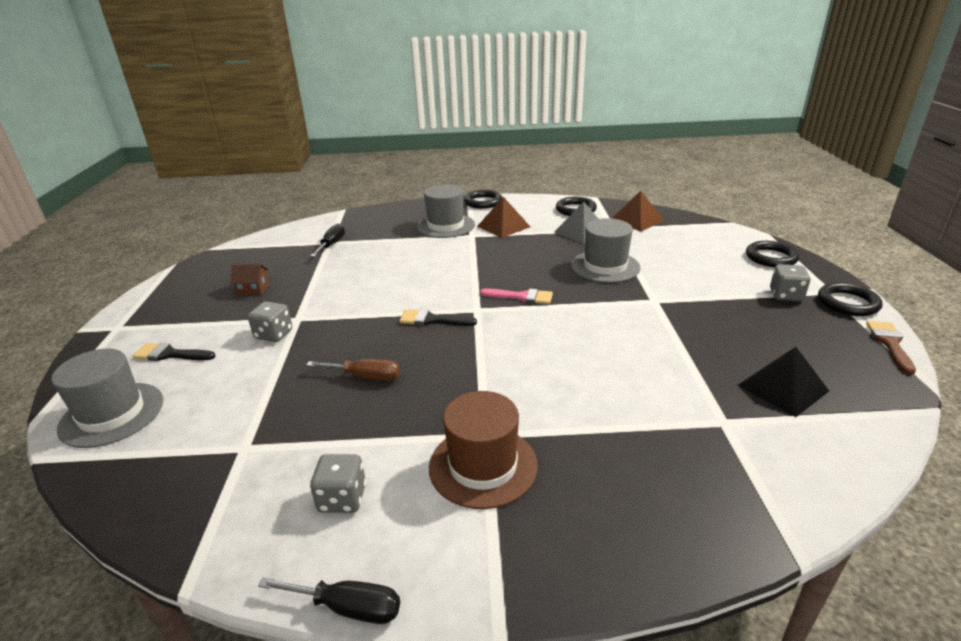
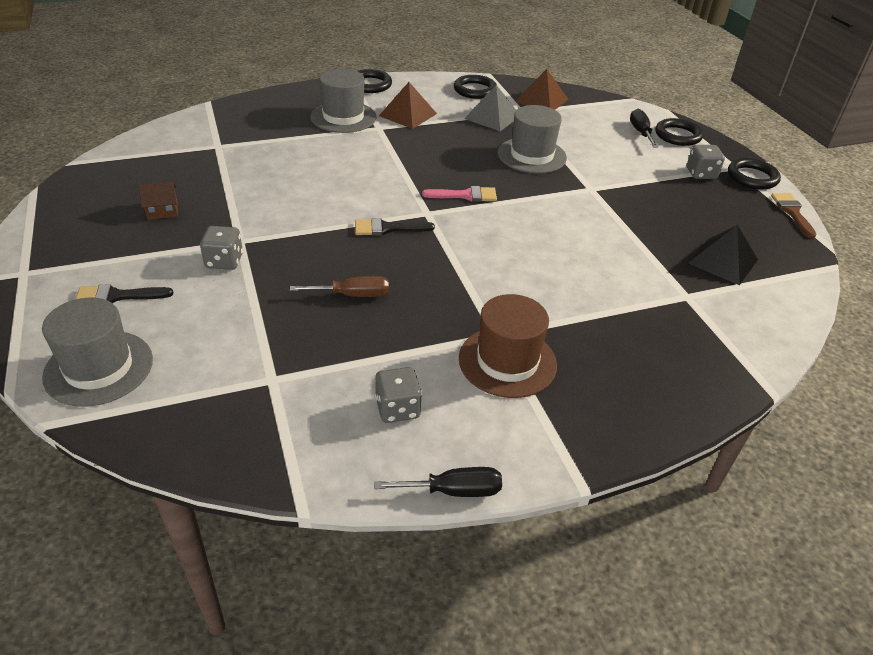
camera: 20 degrees left, 10 degrees up
(332, 244) = (223, 148): black screwdriver -> black screwdriver (640, 132)

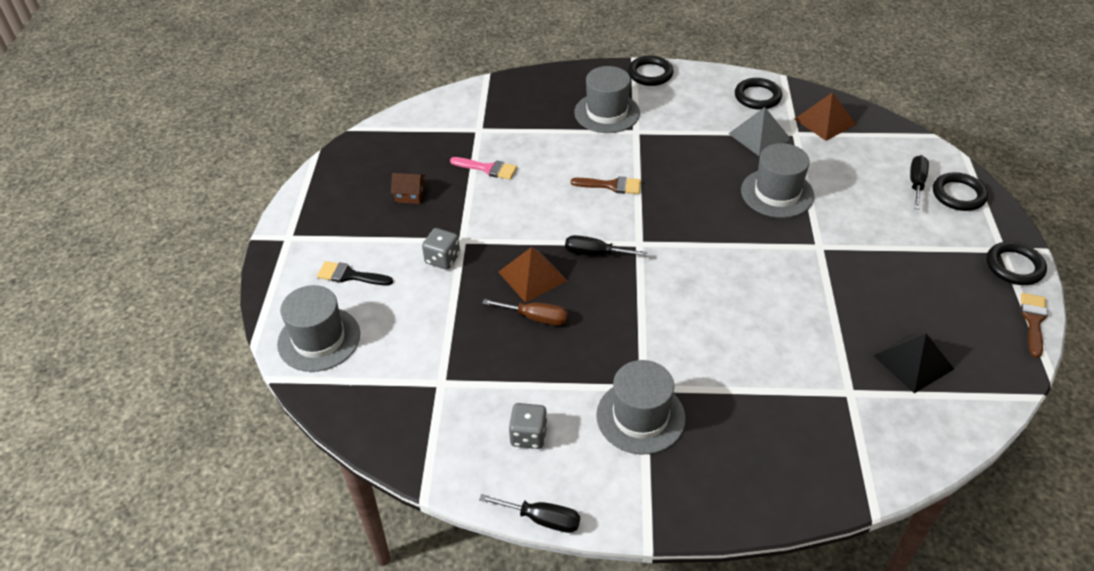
camera: 25 degrees right, 5 degrees up
(376, 171) = (611, 185): none -> brown brush
(387, 228) = (595, 253): black brush -> black screwdriver
(408, 114) = (672, 119): brown pyramid -> brown pyramid (532, 276)
(465, 195) = (685, 230): pink brush -> pink brush (488, 168)
(507, 361) = (640, 416): brown hat -> grey hat
(701, 174) = (955, 251): grey dice -> none

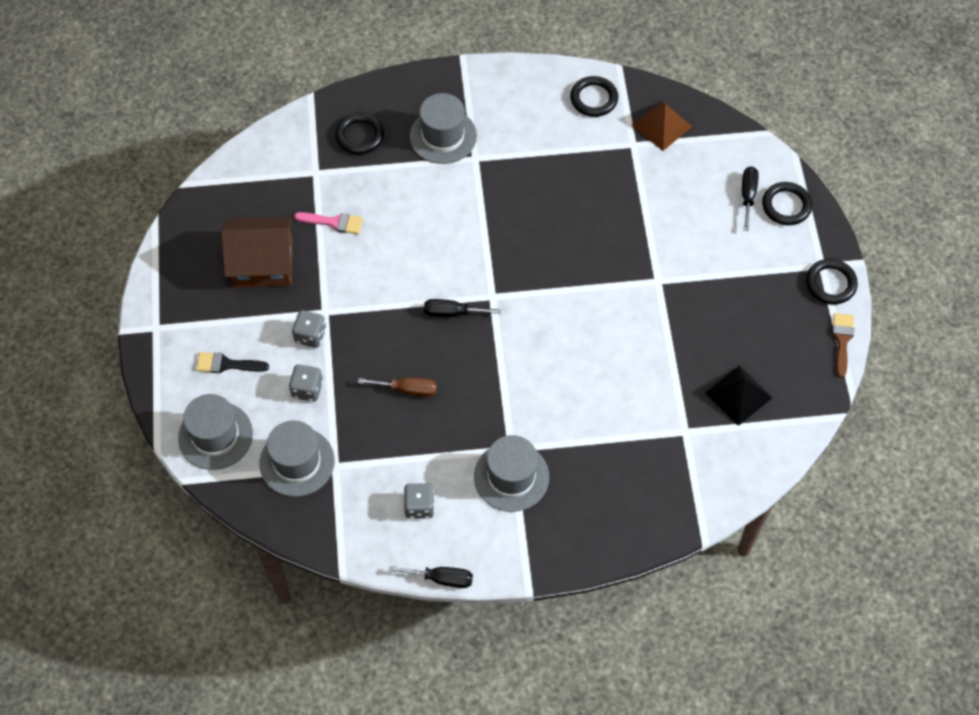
camera: 10 degrees left, 15 degrees up
(410, 195) = (263, 264): brown house -> brown house, size x2.29
(428, 306) = (307, 389): none -> grey dice
(532, 276) = (398, 345): brown pyramid -> none
(611, 185) = (458, 230): brown brush -> none
(650, 74) = (482, 77): black ring -> black ring (360, 136)
(759, 136) = (598, 152): grey pyramid -> none
(777, 193) = (617, 222): grey hat -> grey hat (297, 462)

